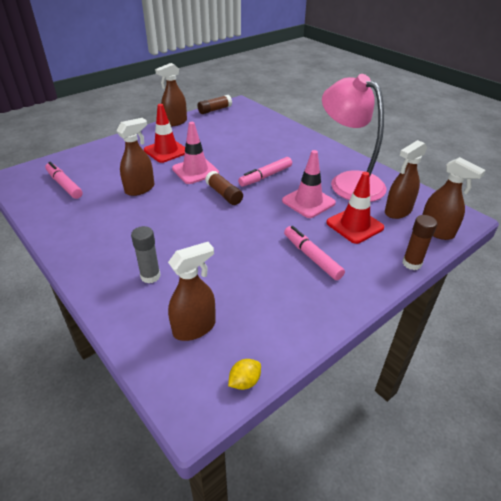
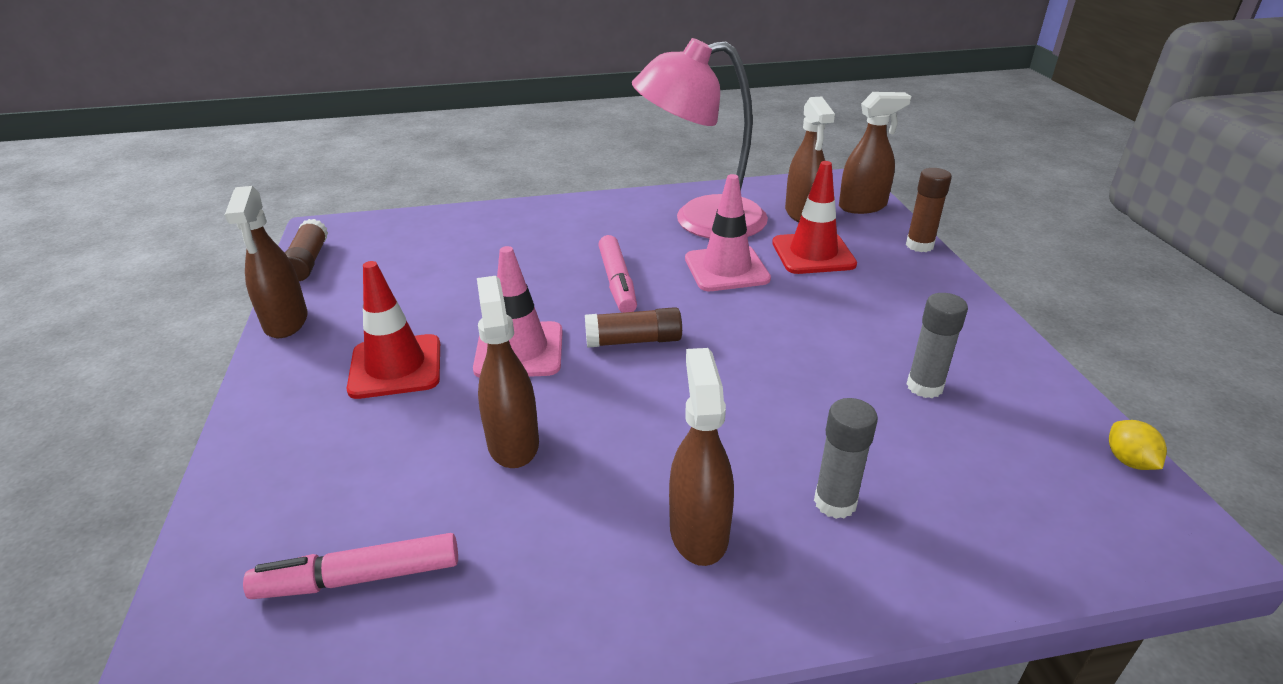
camera: 60 degrees left, 5 degrees down
(194, 328) = (998, 481): brown spray bottle -> brown spray bottle (698, 531)
(256, 290) = (924, 386): none -> grey glue stick
(311, 257) = (868, 312): pink marker -> none

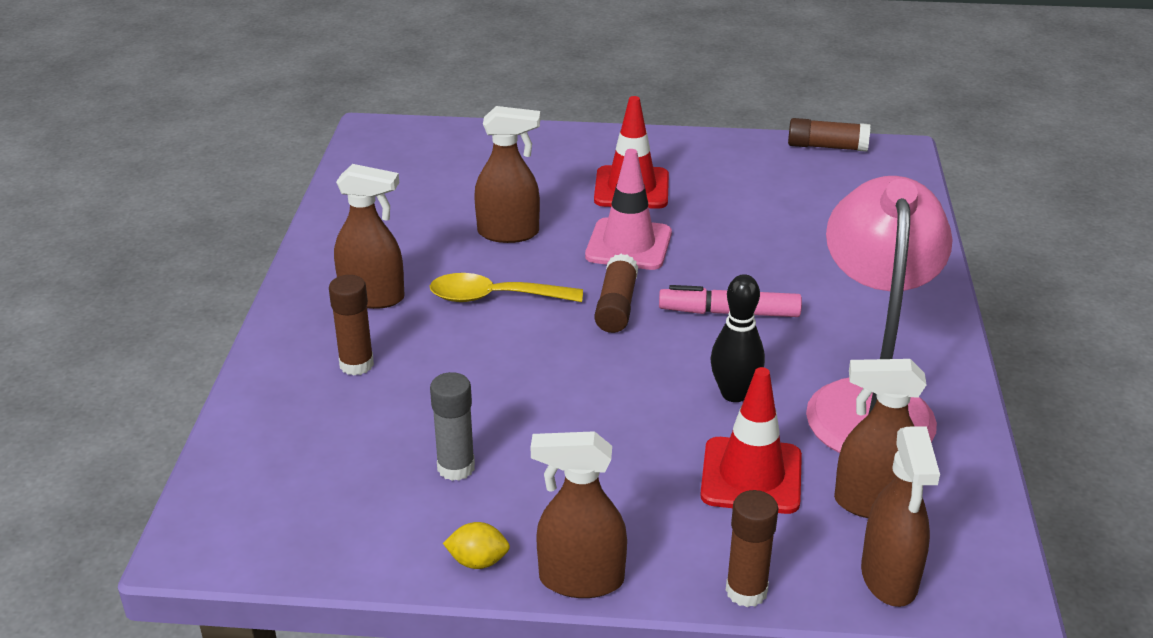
camera: 105 degrees right, 0 degrees up
(286, 322) = (720, 142): brown spray bottle -> brown spray bottle (580, 580)
(359, 578) = (421, 175): pink marker -> none
(653, 423) = (494, 297): none -> yellow spoon
(726, 269) = (734, 394): pink traffic cone -> black bowling pin
(835, 502) = (356, 364): grey glue stick -> brown glue stick
(1128, 461) = (284, 558): yellow lemon -> yellow lemon (478, 561)

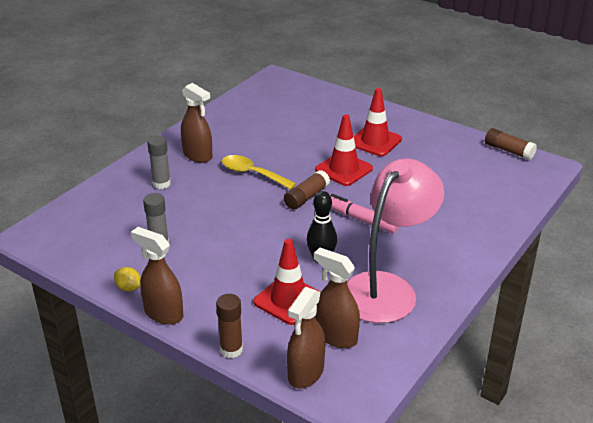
camera: 30 degrees right, 0 degrees up
(356, 364) = (161, 184): brown glue stick -> grey glue stick
(508, 233) = (290, 145): brown spray bottle -> none
(628, 245) = (344, 169): pink traffic cone -> red traffic cone

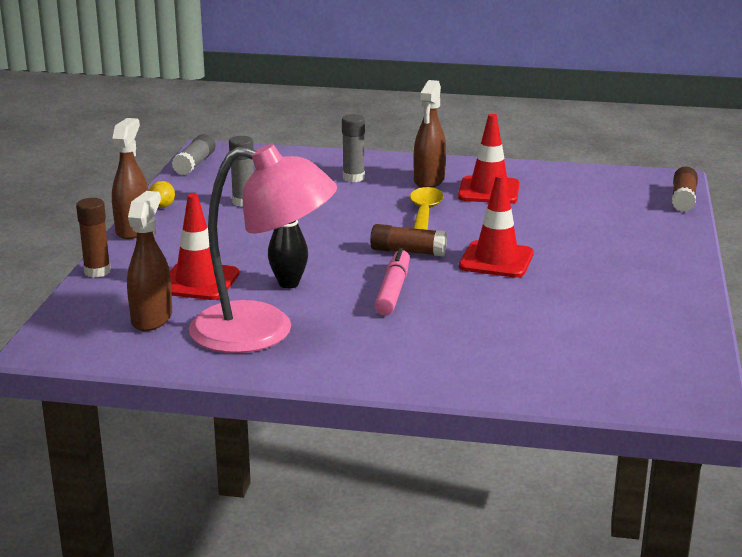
camera: 65 degrees right, 10 degrees down
(53, 251) = (195, 164): none -> grey glue stick
(305, 373) = (81, 315): brown spray bottle -> none
(375, 141) = (591, 266): red traffic cone -> red traffic cone (489, 191)
(508, 151) = (698, 365): brown glue stick -> brown glue stick (683, 199)

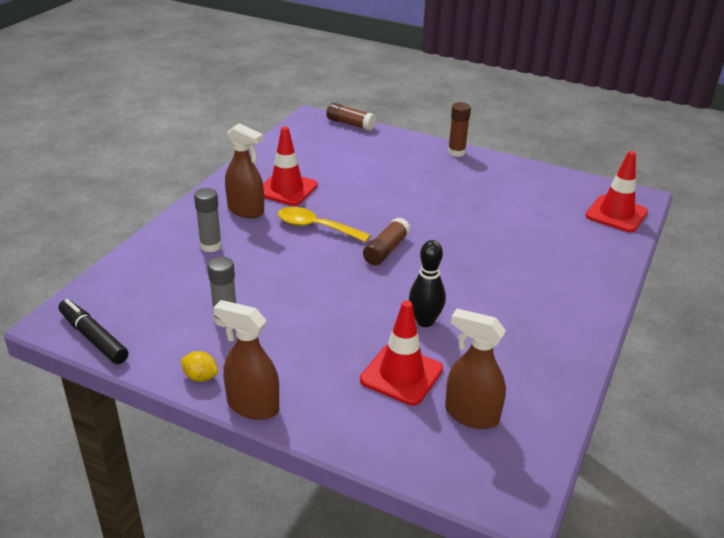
camera: 75 degrees left, 10 degrees up
(97, 271) = (349, 445): brown glue stick -> brown glue stick (456, 152)
(195, 164) = (93, 338): grey glue stick -> black marker
(263, 331) = (511, 350): pink lamp -> none
(393, 290) = (455, 271): pink marker -> none
(496, 260) = (419, 215): red traffic cone -> red traffic cone (616, 214)

